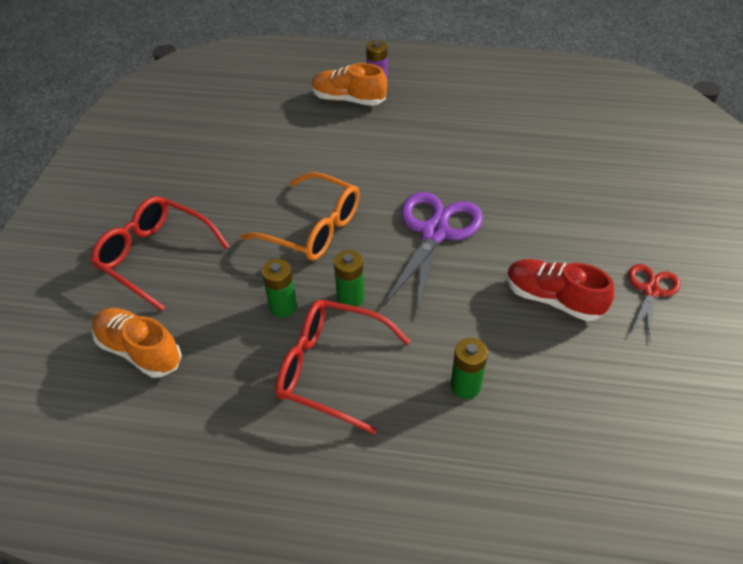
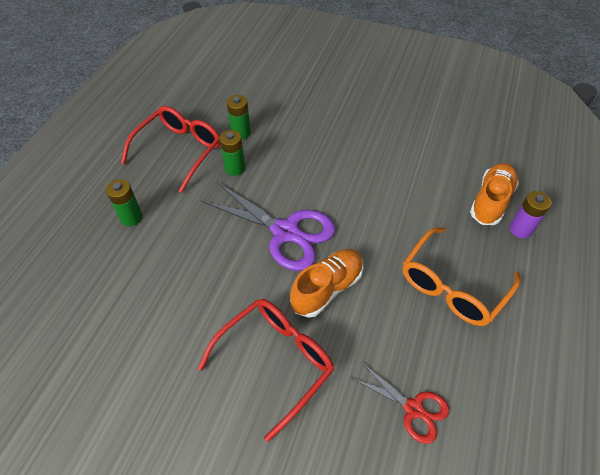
camera: 100 degrees right, 5 degrees up
(140, 351) = (232, 71): orange shoe -> orange shoe (327, 288)
(155, 256) = (308, 77): red glasses -> red glasses (276, 361)
(313, 228) = (313, 156): orange glasses -> orange glasses (452, 286)
(553, 299) = (181, 298): red shoe -> none
(650, 290) = (157, 387): red scissors -> red scissors (413, 409)

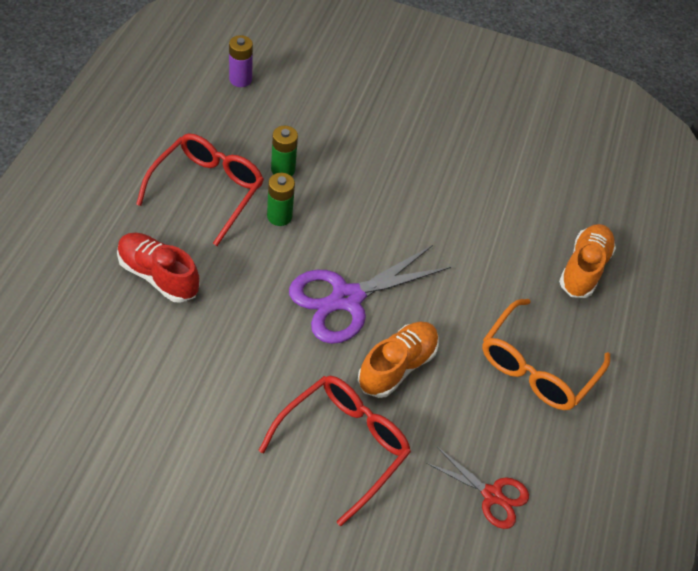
camera: 10 degrees left, 0 degrees up
(131, 217) = (158, 275): green battery -> red shoe
(286, 232) = (346, 299): purple scissors -> purple scissors turned 120 degrees clockwise
(520, 229) = (615, 303): purple battery -> purple battery (240, 79)

